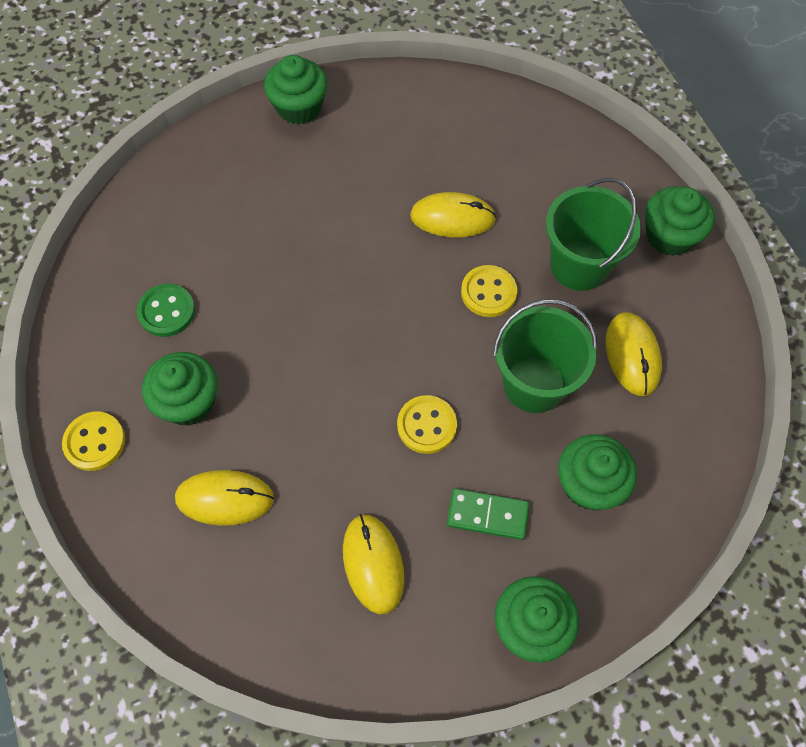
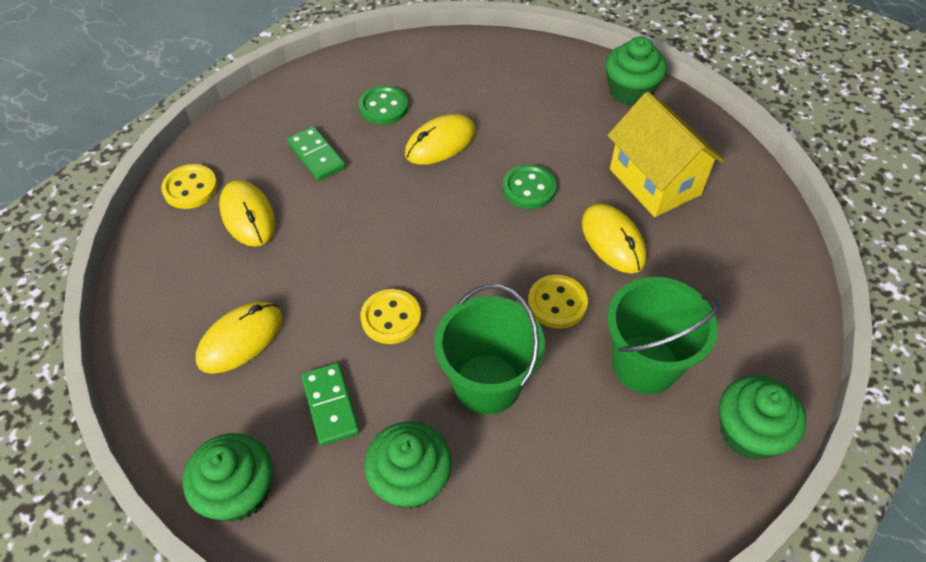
camera: 60 degrees right, 10 degrees down
(95, 442) = (253, 122): yellow button -> yellow button (190, 188)
(188, 402) = (316, 155): green cupcake -> green domino
(356, 246) = (529, 188): none -> green button
(412, 152) = (654, 182): none -> yellow house
(632, 355) = (579, 458): yellow mouse -> yellow mouse (440, 143)

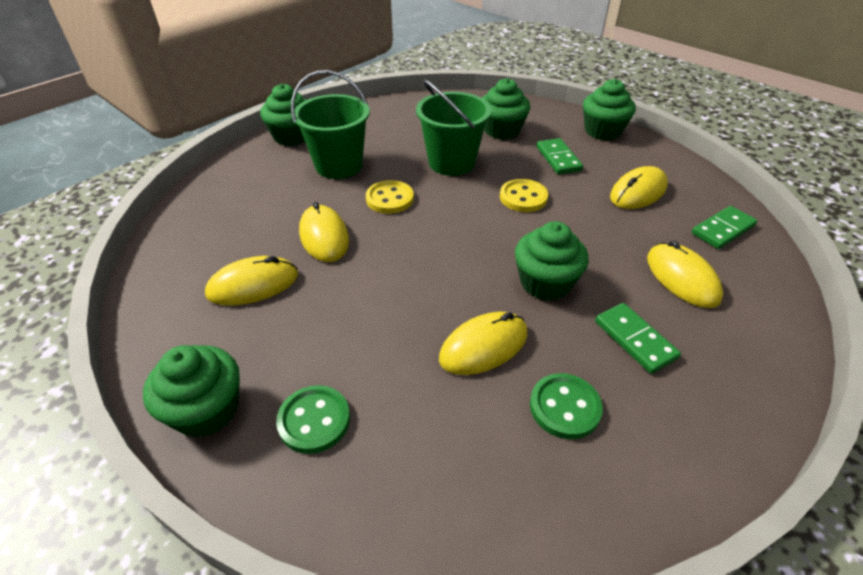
camera: 175 degrees left, 10 degrees down
(169, 281) = (723, 230): none -> green domino
(190, 188) = (764, 310): yellow button -> none
(382, 202) = (545, 282): none -> green cupcake
(529, 188) = (389, 286): green button -> green button (314, 420)
(654, 182) = (253, 285): yellow house -> yellow mouse

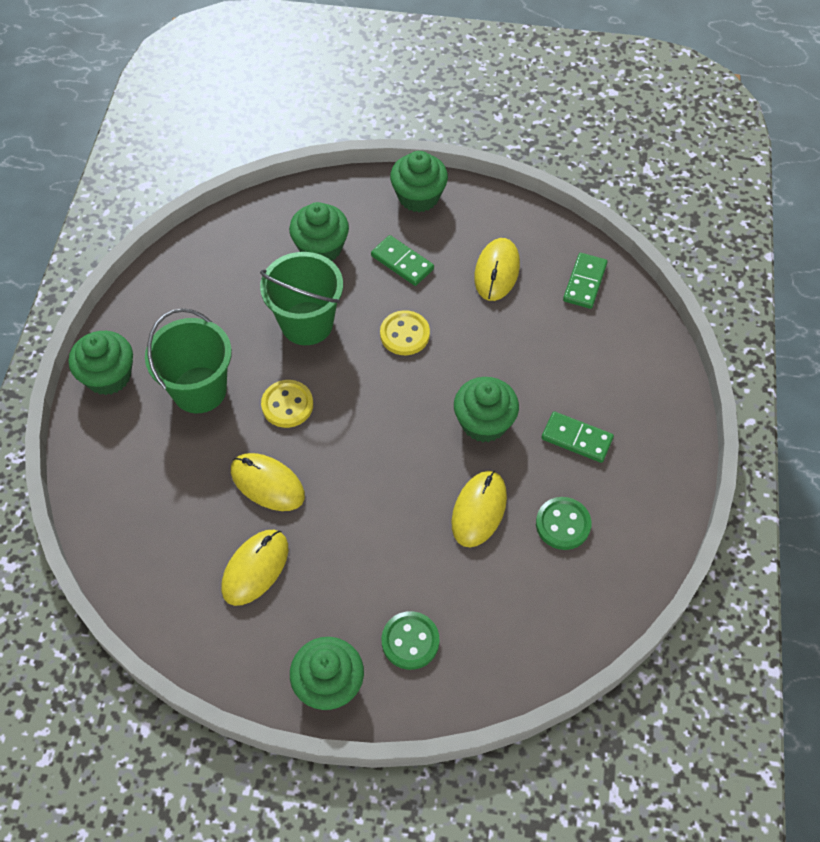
camera: 35 degrees left, 15 degrees up
(682, 278) = (579, 357): yellow mouse -> none

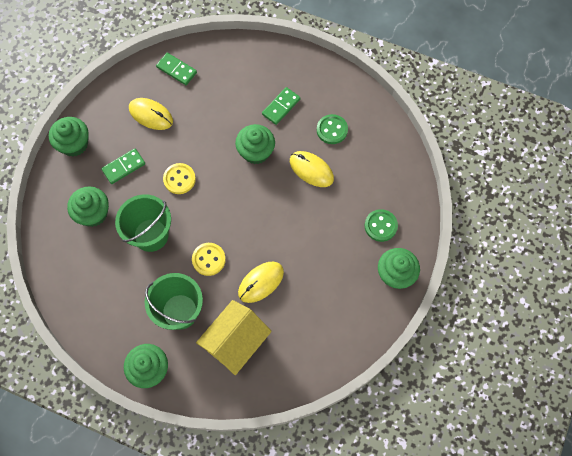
camera: 75 degrees left, 10 degrees up
(165, 473) = (236, 343): none -> yellow house
(255, 568) = (315, 300): yellow mouse -> none

